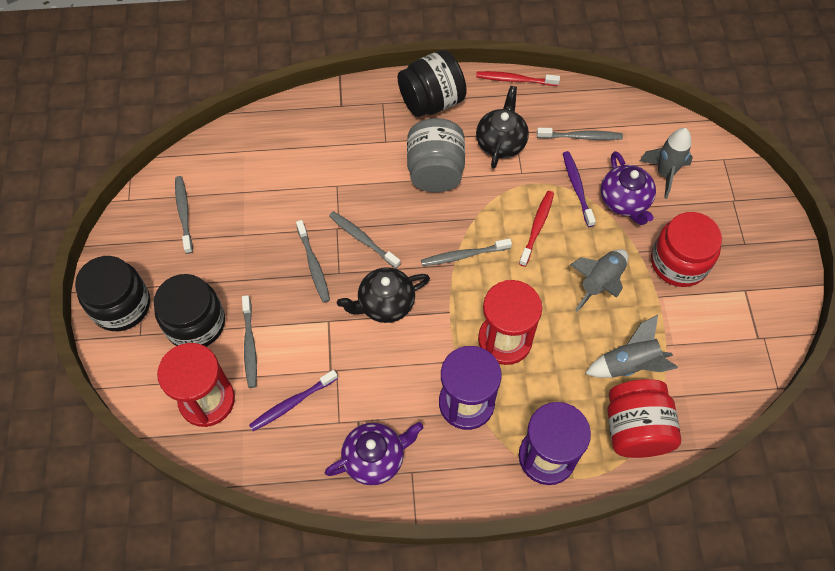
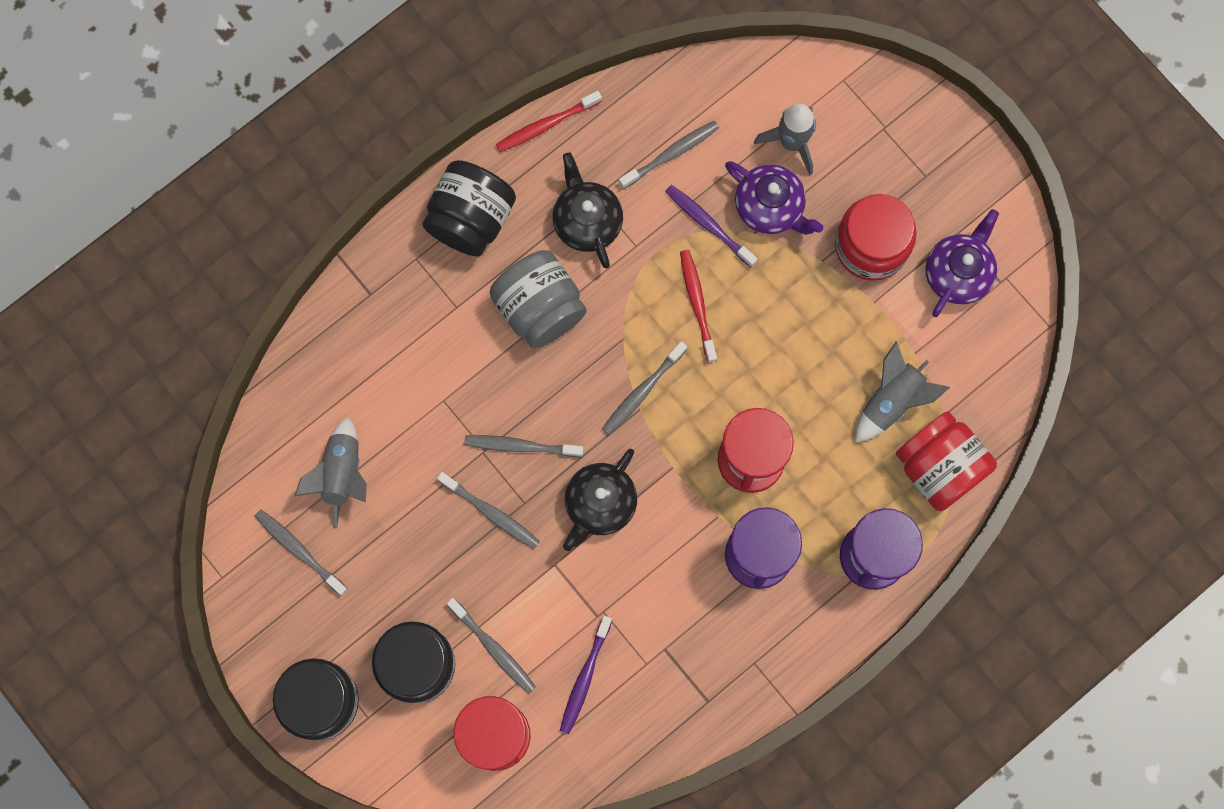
camera: 35 degrees left, 15 degrees up
(375, 458) = (709, 675): purple teapot -> purple teapot (958, 273)
(600, 283) = (805, 326): grey rocket -> grey rocket (342, 474)

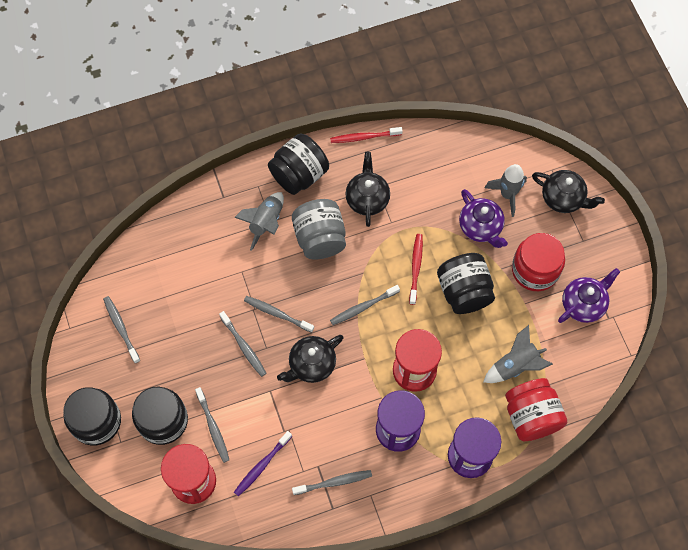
camera: 20 degrees right, 10 degrees down
(342, 474) = (164, 293): grey rocket -> grey rocket (266, 223)
(671, 154) = (432, 177): grey toothbrush -> grey toothbrush (334, 482)
(708, 224) = (439, 224): purple toothbrush -> none
(780, 316) = (464, 292): none -> black jar
(875, 120) = (563, 198): none -> black teapot

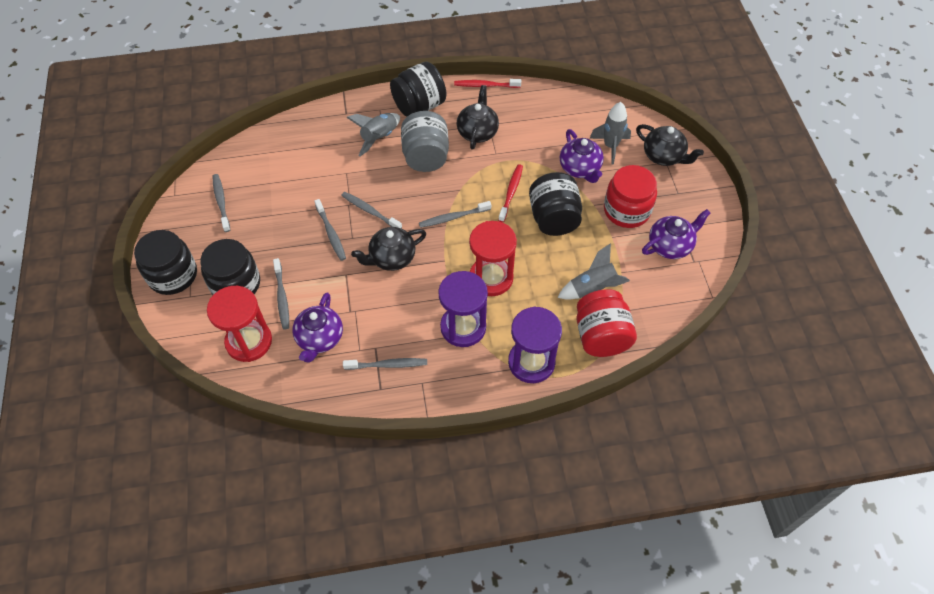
camera: 10 degrees right, 10 degrees down
(261, 466) = (319, 338): purple toothbrush -> purple teapot

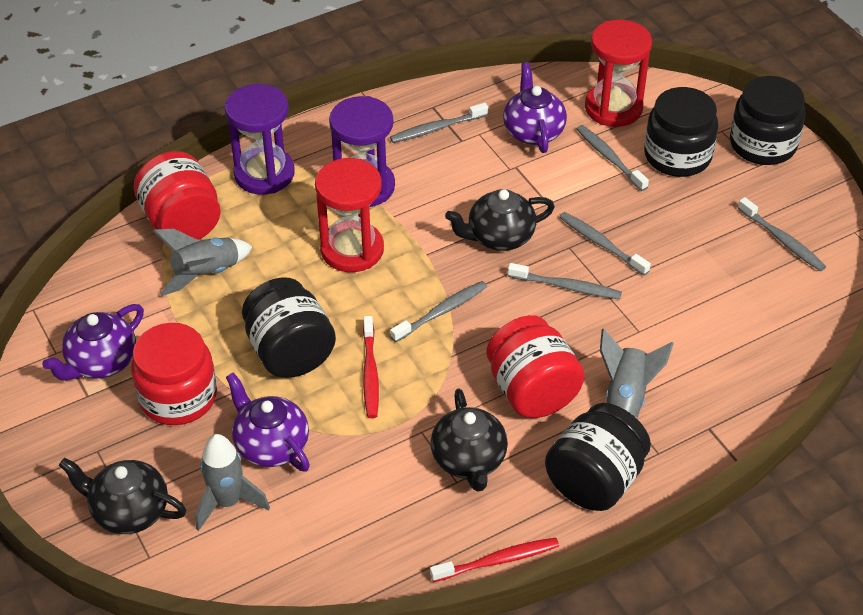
camera: 160 degrees right, 10 degrees down
(391, 258) = (499, 237): black teapot -> black teapot turned 150 degrees counterclockwise
(426, 157) = (532, 391): grey jar -> red jar

